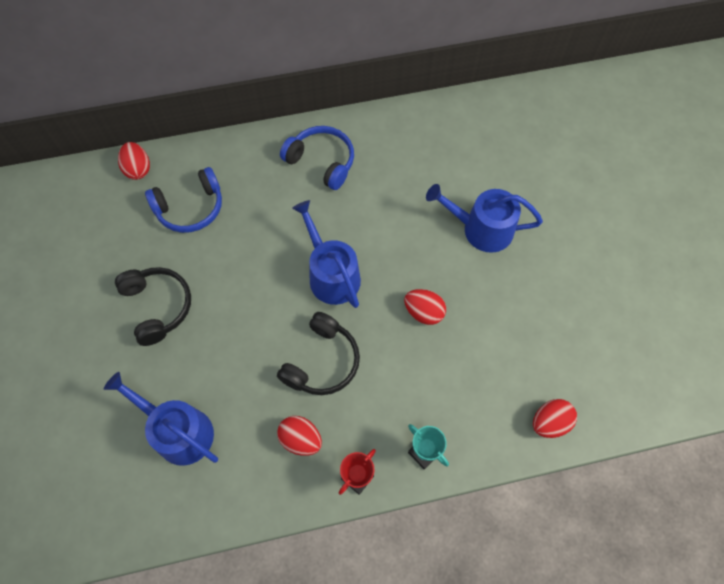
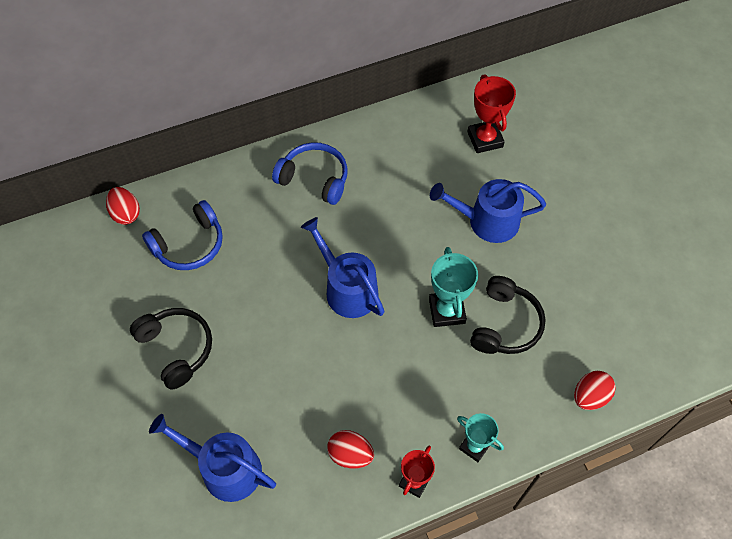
camera: 10 degrees left, 5 degrees down
(322, 361) = (356, 375): black headphones -> black headphones (505, 324)
(423, 312) = (447, 311): red egg -> turquoise trophy
(495, 147) = (485, 139): none -> red trophy

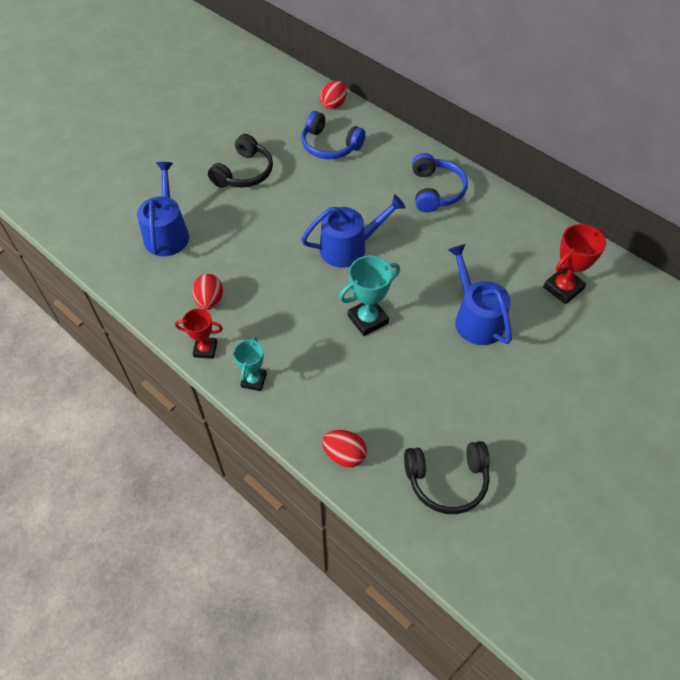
camera: 65 degrees right, 5 degrees down
(347, 289) = (349, 247): blue watering can -> blue watering can turned 45 degrees clockwise
(505, 324) = (379, 366): black headphones -> black headphones (447, 480)

